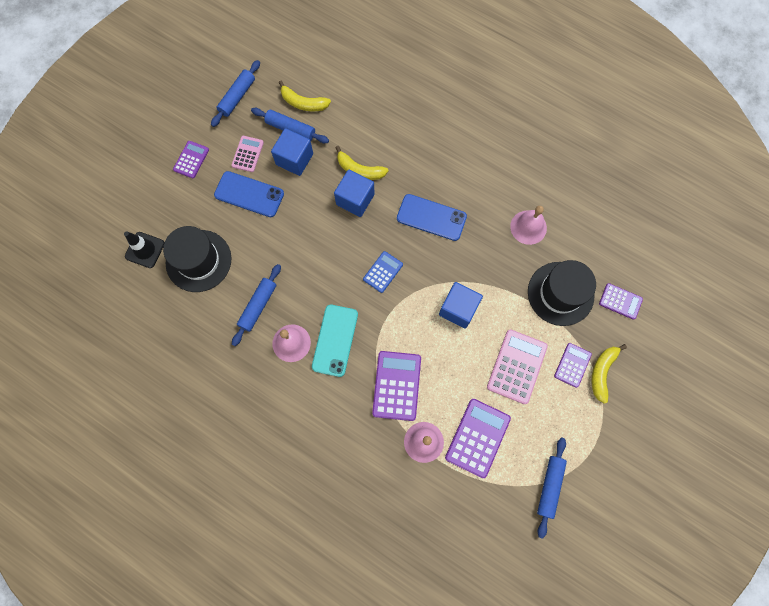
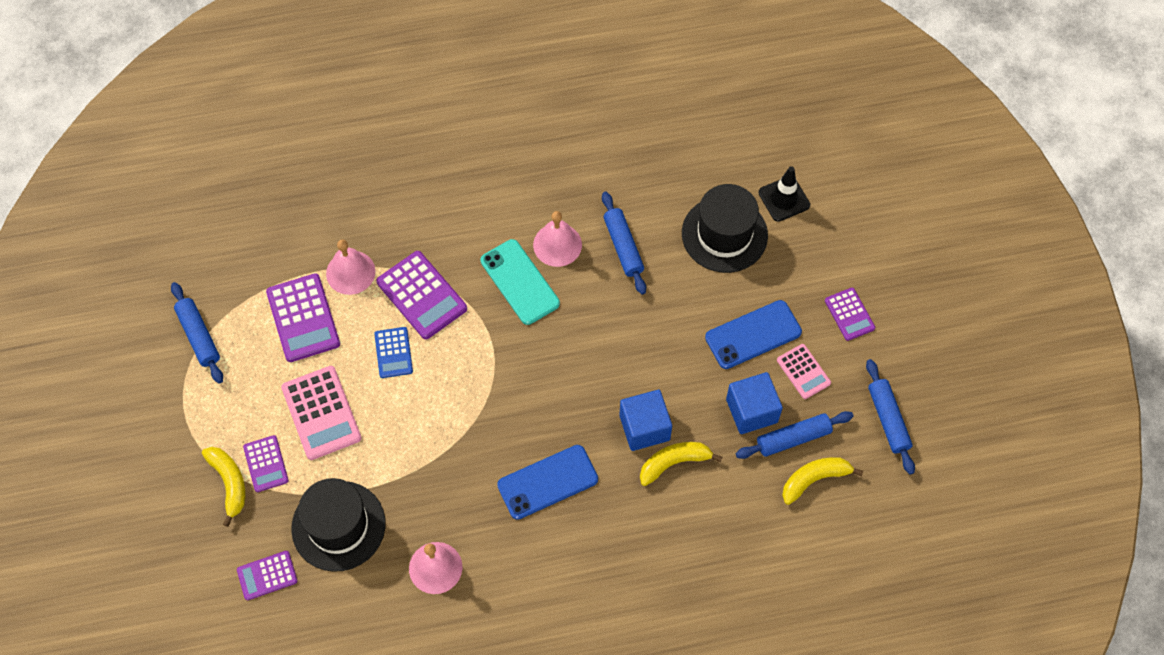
camera: 135 degrees right, 10 degrees down
(383, 272) = (540, 383): blue calculator -> blue calculator (393, 353)
(458, 309) = (430, 415): blue cube -> none

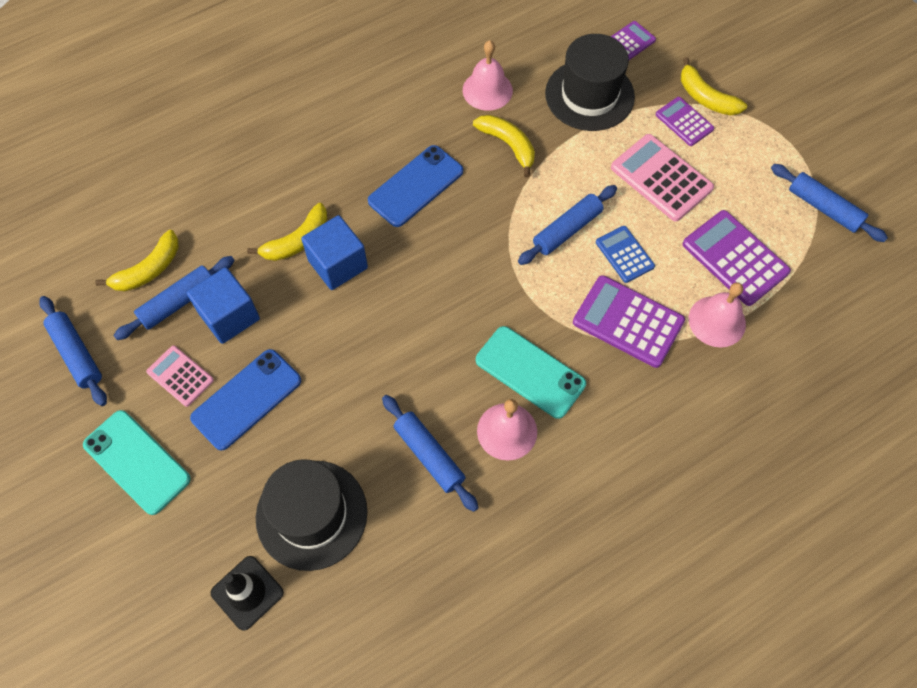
camera: 160 degrees right, 0 degrees up
(431, 392) = (567, 230): none -> blue rolling pin
(443, 496) = (508, 145): none -> yellow banana
(849, 314) = (137, 462): purple calculator -> turquoise phone

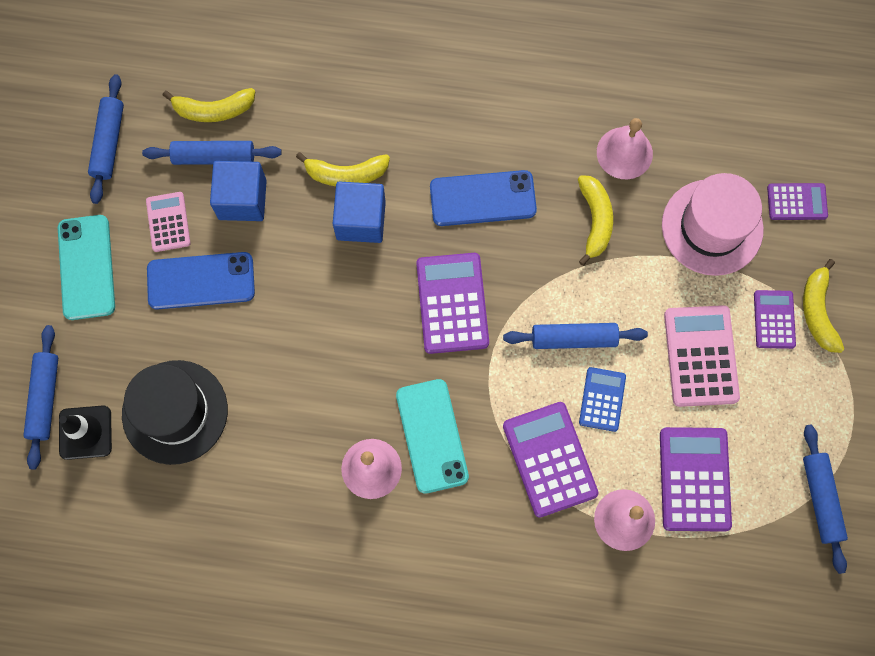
camera: 40 degrees right, 10 degrees up
(429, 455) = (297, 438): blue rolling pin -> blue rolling pin (45, 398)
(459, 270) = (452, 303): none -> purple calculator
(589, 95) = (712, 227): black hat -> pink hat

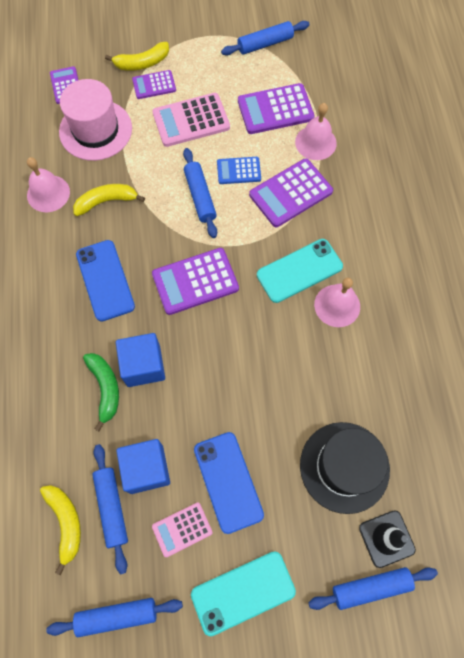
camera: 105 degrees left, 5 degrees down
(346, 174) = (105, 388): yellow banana -> green banana

